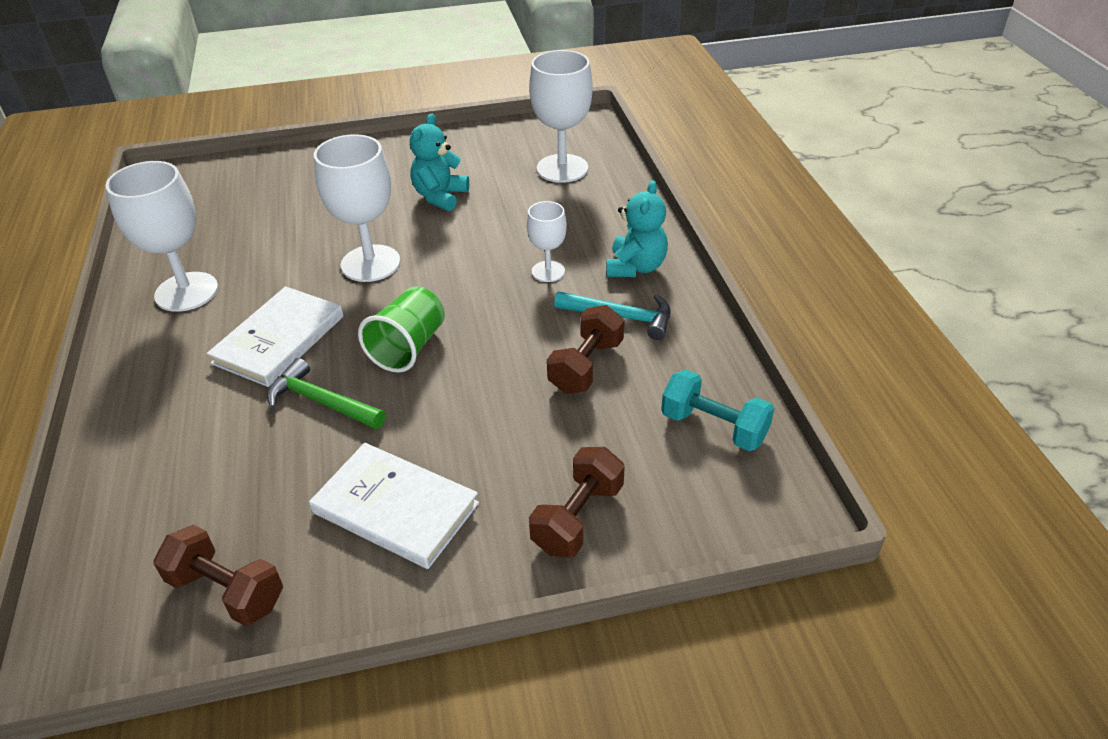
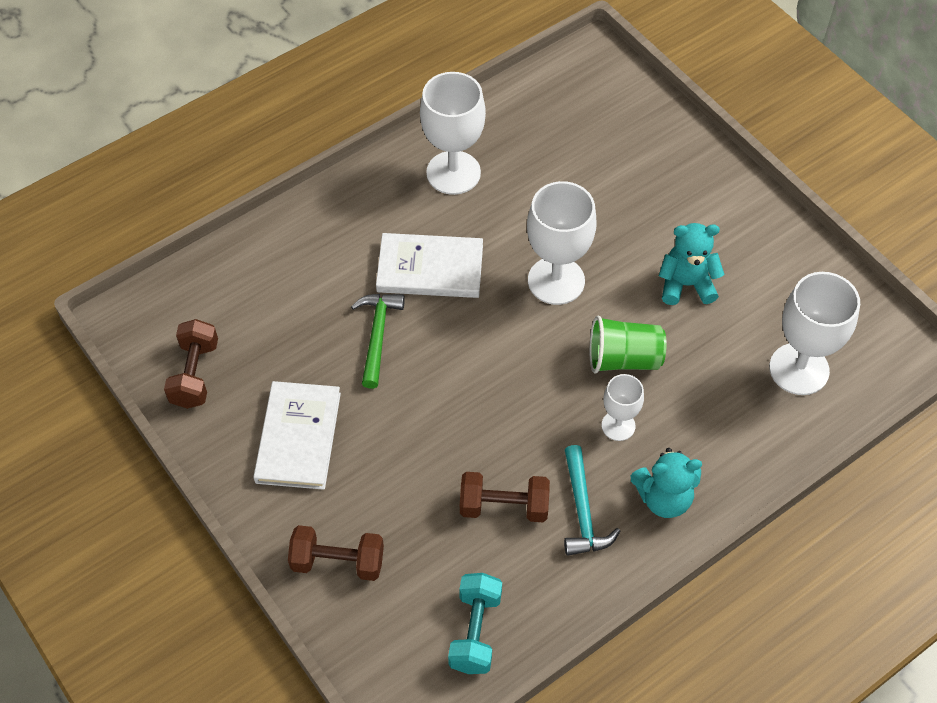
camera: 65 degrees right, 15 degrees up
(408, 347) = (464, 363): green cup -> green cup (623, 359)

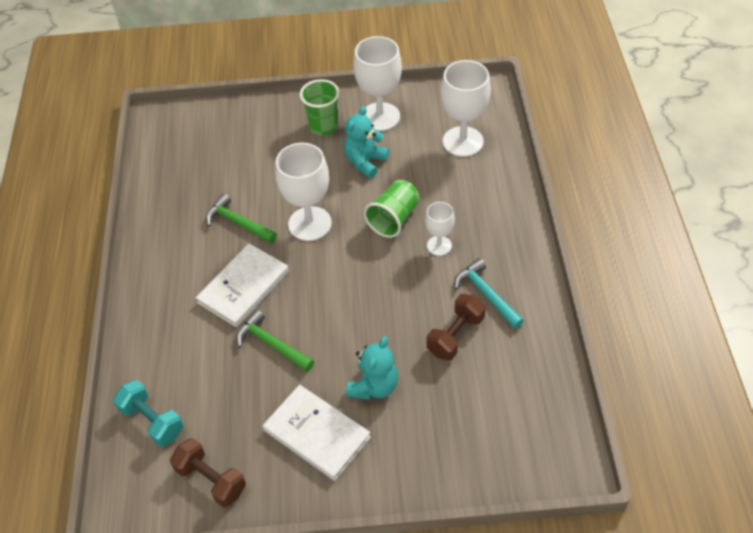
camera: 55 degrees left, 5 degrees down
(338, 562) = (433, 456): brown dumbbell -> none
(453, 173) = (179, 236): white goblet -> white goblet (380, 117)
(475, 631) = (536, 397): turquoise dumbbell -> turquoise dumbbell (152, 421)
(508, 214) = (238, 223): none -> green hammer
(582, 510) = (486, 294): turquoise hammer -> turquoise hammer turned 150 degrees counterclockwise
(664, 498) = (505, 249): turquoise teddy bear -> turquoise teddy bear (374, 386)
(707, 213) = (323, 126): none -> green cup

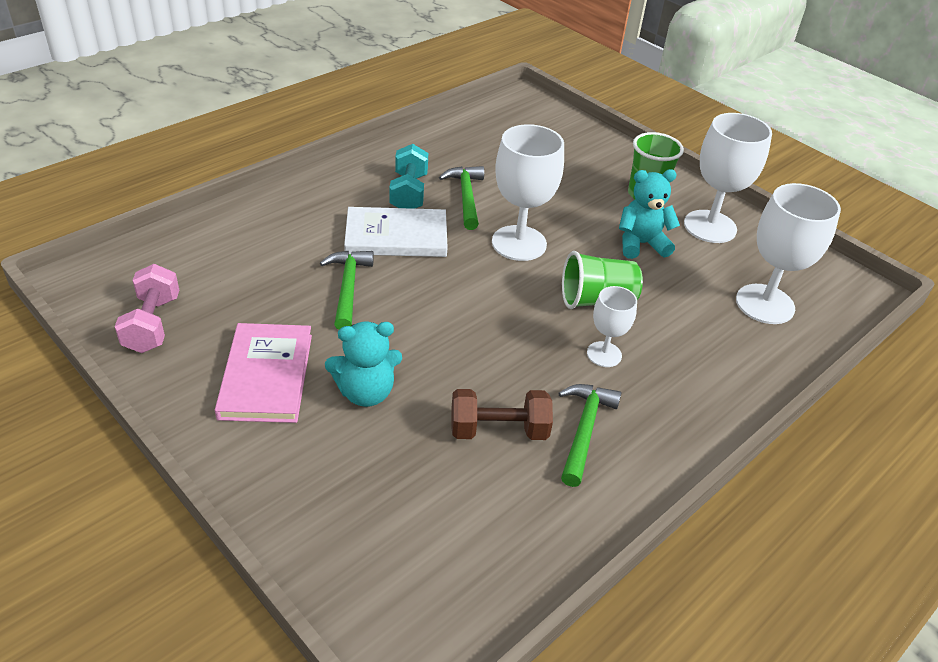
camera: 45 degrees right, 10 degrees down
(152, 421) = (191, 253): turquoise dumbbell -> turquoise dumbbell (408, 193)
(211, 479) = (152, 324): brown dumbbell -> pink dumbbell
(316, 434) = (266, 376): white book -> pink book
(486, 294) = (584, 430): turquoise hammer -> green hammer

